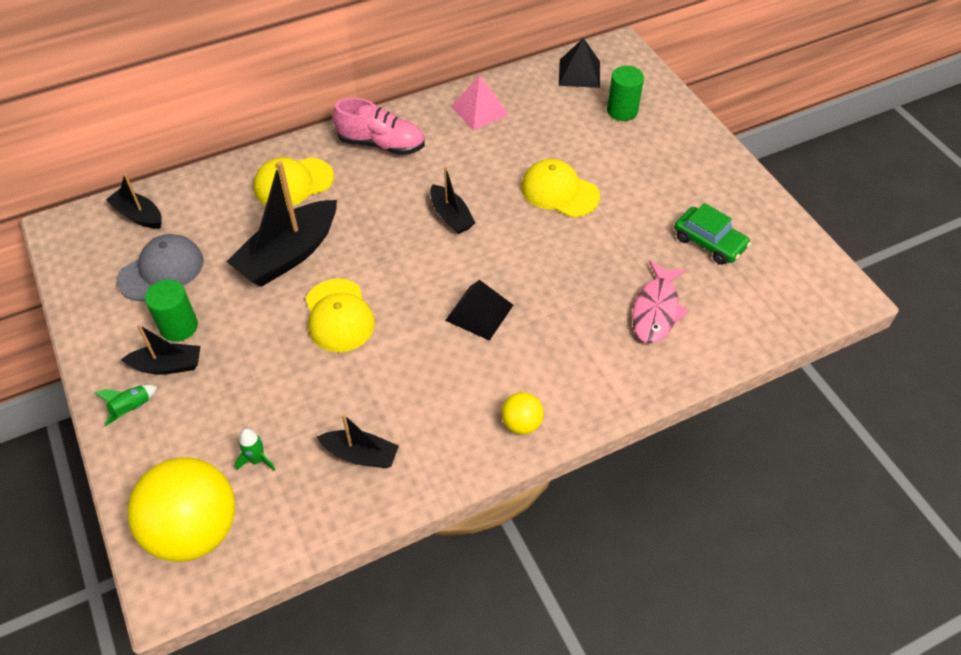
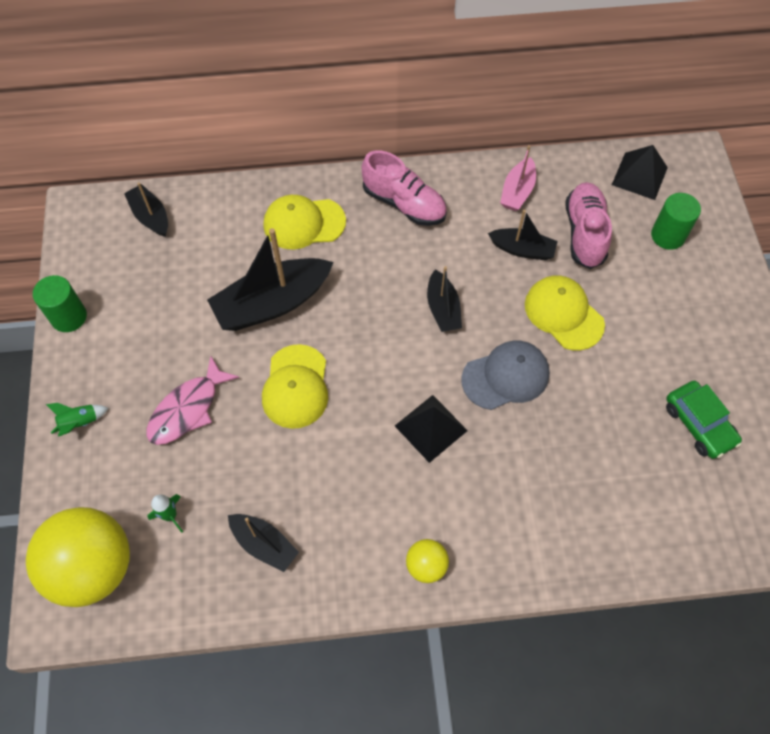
camera: 20 degrees right, 10 degrees up
(161, 270) = (152, 284): grey cap -> grey cap (506, 376)
(167, 365) = (124, 388): black boat -> black boat (522, 249)
(179, 326) = (148, 350): green cylinder -> green cylinder (69, 317)
(479, 110) = (517, 191): pink pyramid -> pink boat
(551, 126) = (584, 233): none -> pink shoe
(656, 310) = (611, 485): pink fish -> pink fish (188, 409)

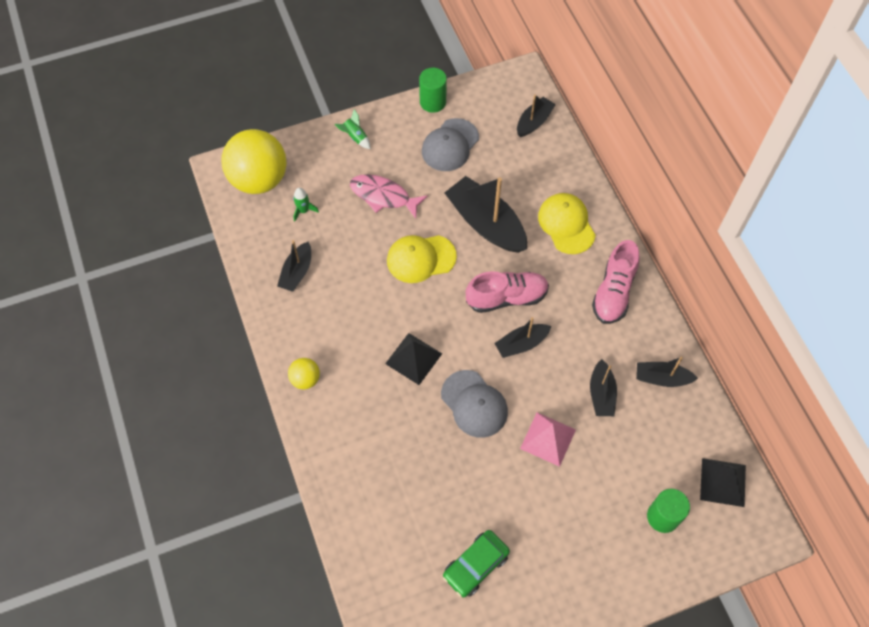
camera: 75 degrees right, 0 degrees up
(144, 313) = (450, 145): none -> grey cap
(517, 191) = (662, 378): pink boat -> black boat
(563, 314) = (548, 439): yellow cap -> pink pyramid
(584, 233) = (638, 442): pink shoe -> pink shoe (506, 297)

